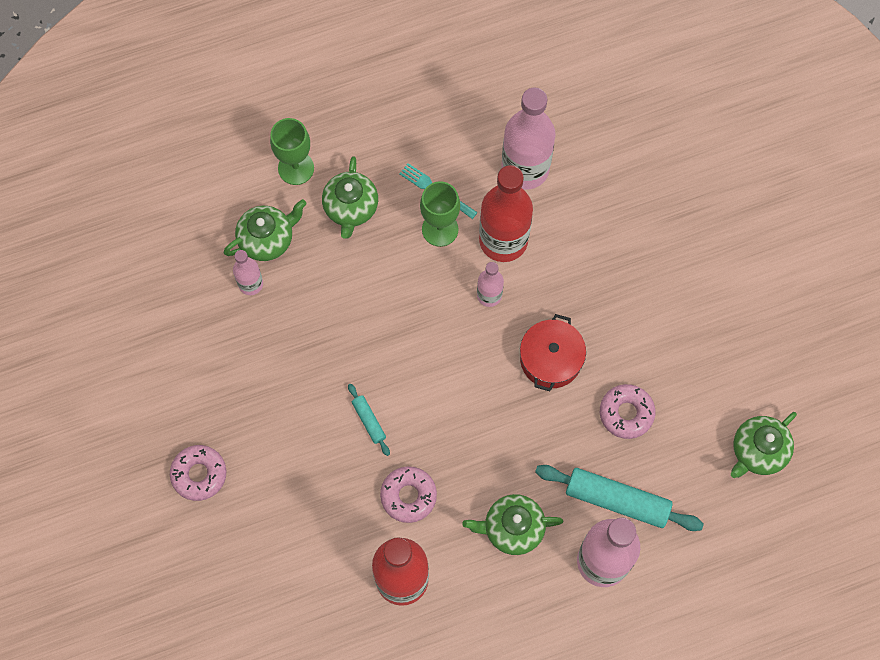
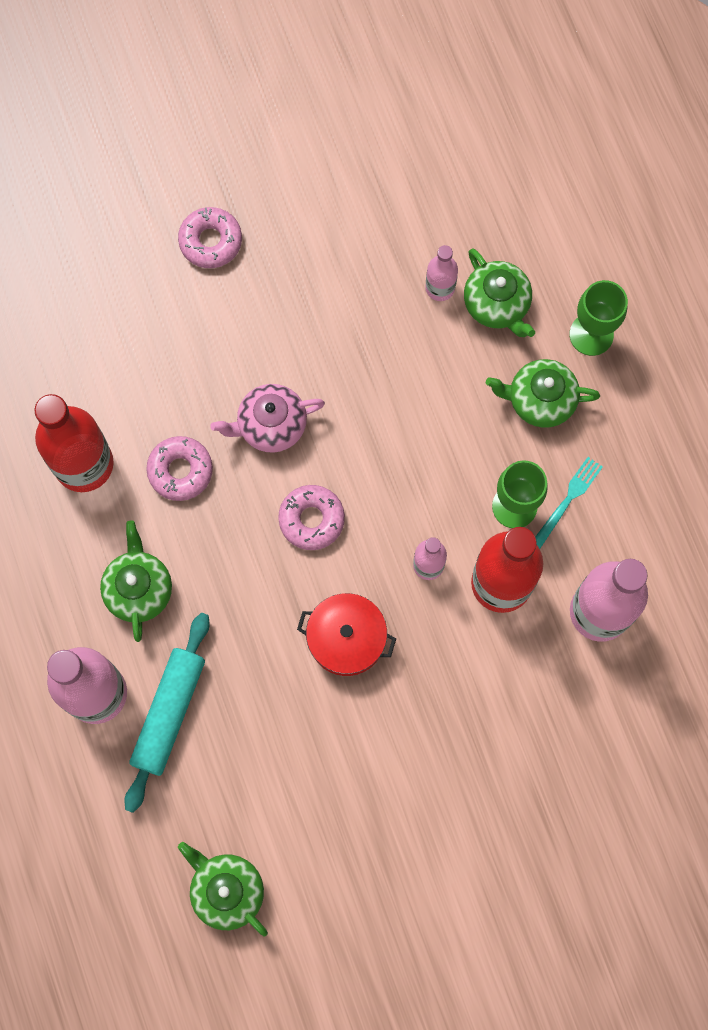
camera: 90 degrees right, 5 degrees up
(369, 421) = (270, 425): turquoise rolling pin -> pink teapot
(626, 413) = (277, 728): pink donut -> pink donut (311, 519)

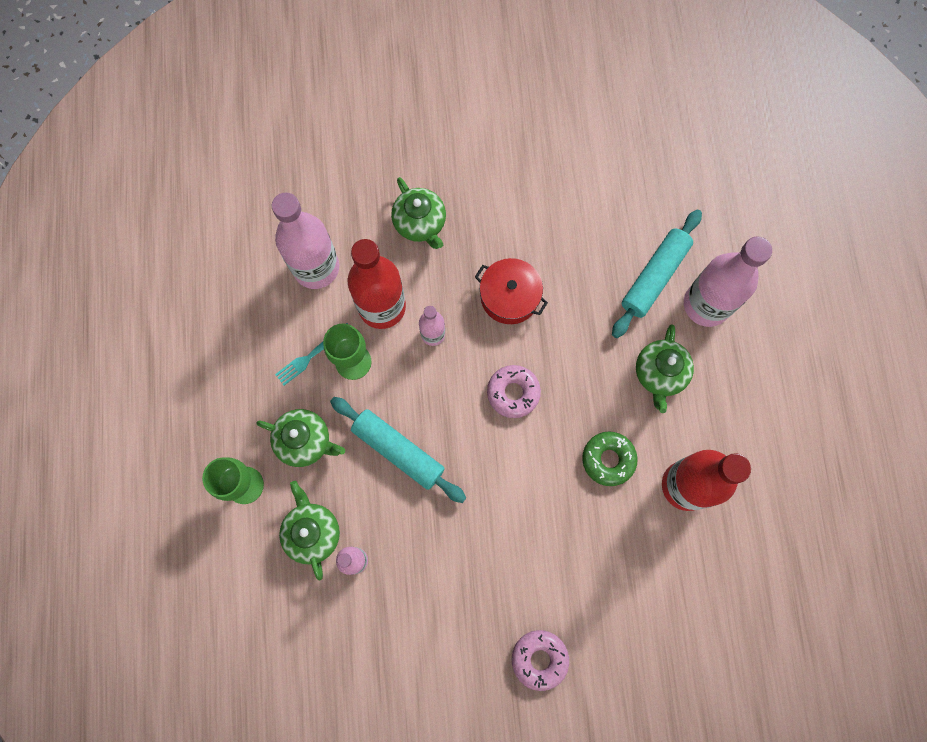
camera: 165 degrees left, 0 degrees up
(180, 470) = (608, 459): pink donut -> green donut
(227, 890) = (637, 150): green teapot -> green teapot (420, 223)
(270, 425) = (527, 478): pink teapot -> none
(428, 417) = (398, 451): none -> turquoise rolling pin

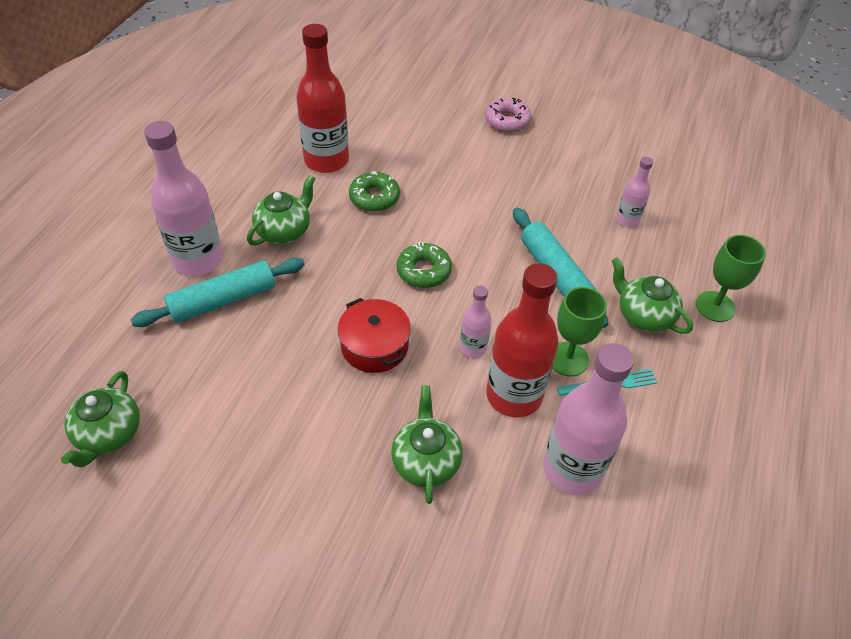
camera: 155 degrees left, 25 degrees down
(312, 532) = (659, 250): green teapot -> green teapot (108, 434)
(513, 393) = (424, 271): pink donut -> green donut

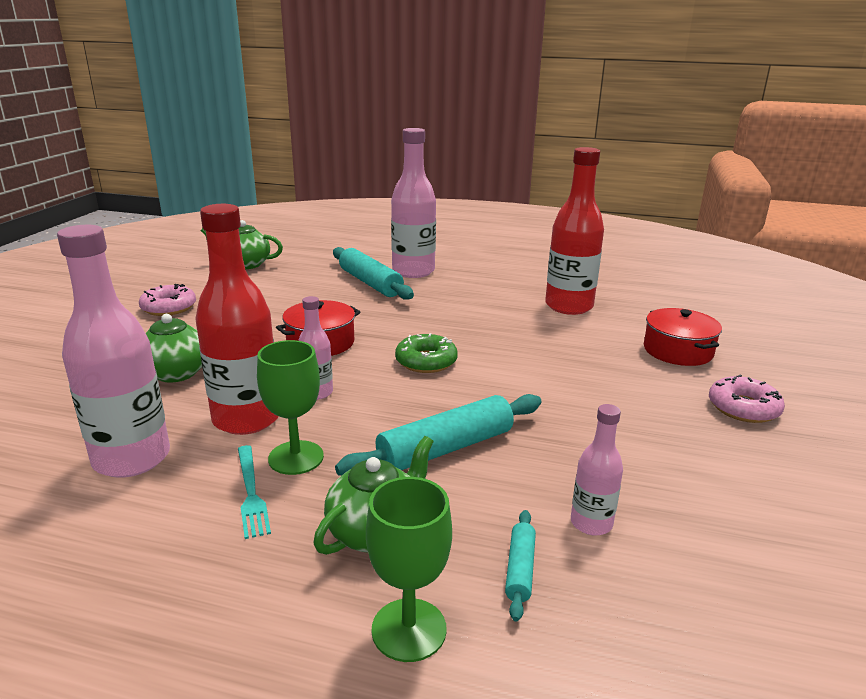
camera: 85 degrees right, 25 degrees down
(248, 503) = (169, 308): none -> pink donut
(284, 231) = (459, 297): green teapot -> none
(374, 197) = (527, 331): green donut -> none
(423, 123) = (678, 351): none -> red pot
(667, 256) = (520, 569): none -> turquoise rolling pin

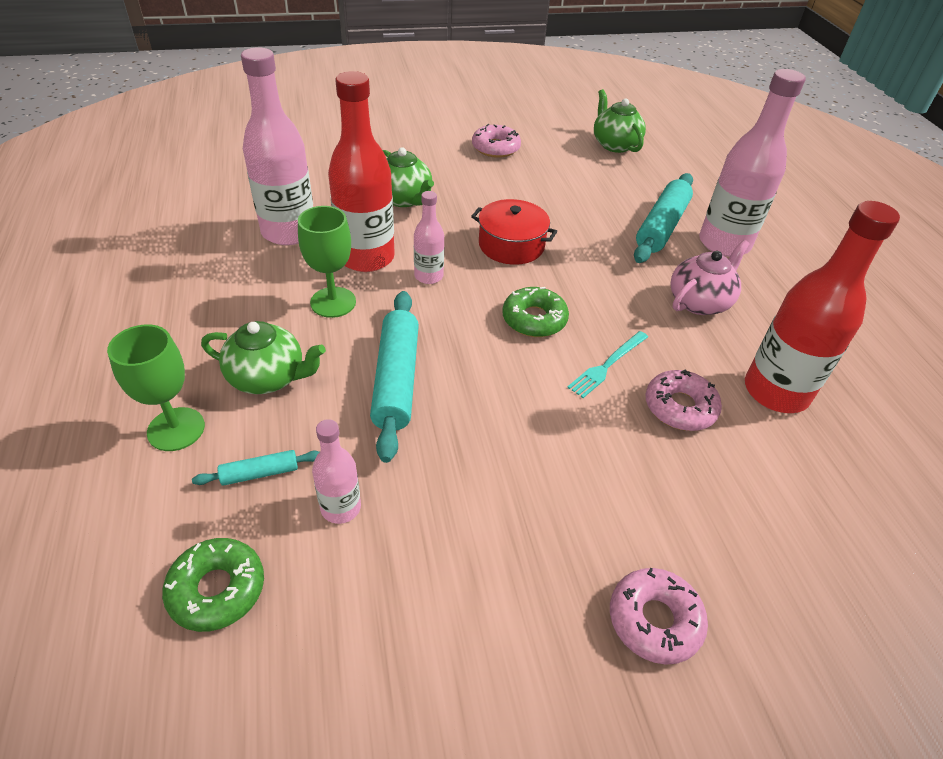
camera: 60 degrees right, 20 degrees up
(251, 493) = (280, 299): turquoise fork -> turquoise fork (607, 365)
(445, 448) = (396, 380): turquoise rolling pin -> turquoise rolling pin turned 60 degrees clockwise
(465, 299) = (699, 302): none -> pink teapot
(563, 339) = (680, 407): none -> pink donut
(667, 636) = (217, 589): none -> green donut
(678, 351) = (756, 527): red pot -> none

